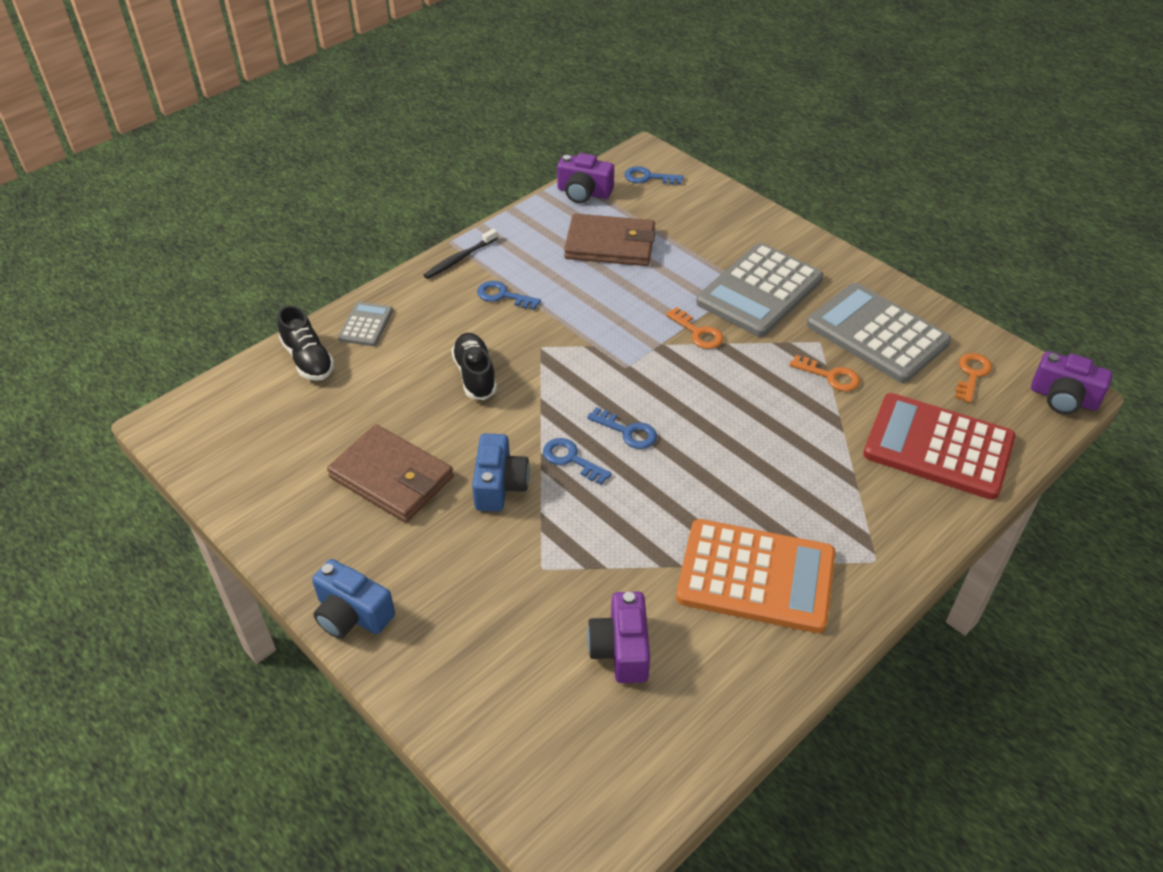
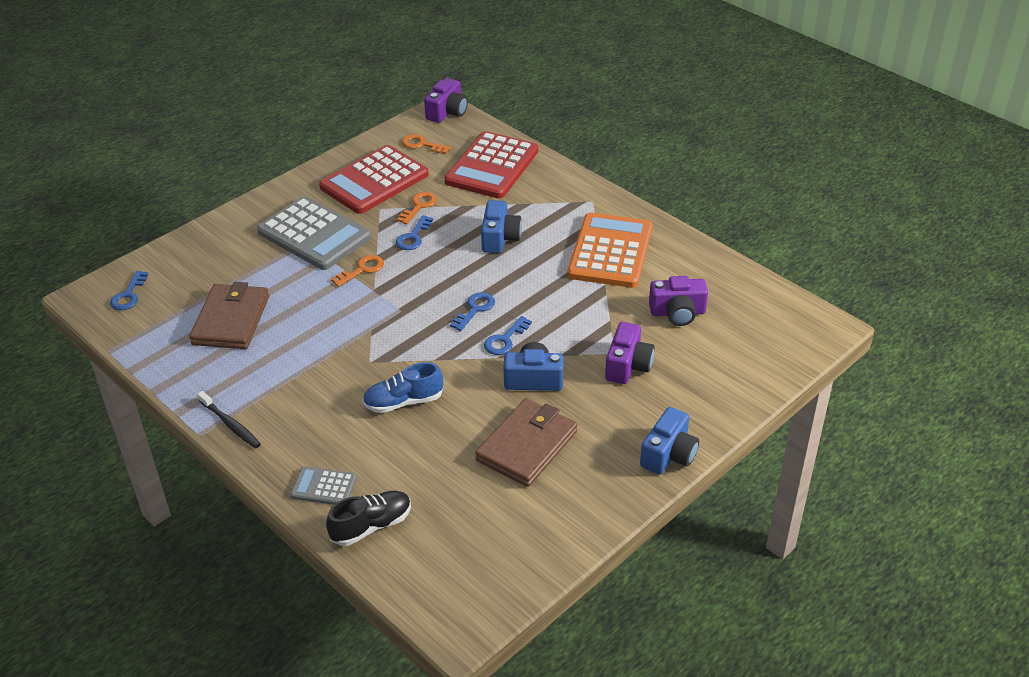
camera: 90 degrees left, 5 degrees down
(475, 375) = (403, 402): black shoe -> blue shoe
(503, 296) = (294, 389): blue key -> blue key (413, 237)
(584, 192) = (141, 339): purple camera -> purple camera (628, 365)
(773, 455) = (500, 238): none -> blue camera
(877, 334) = (374, 181): grey calculator -> red calculator

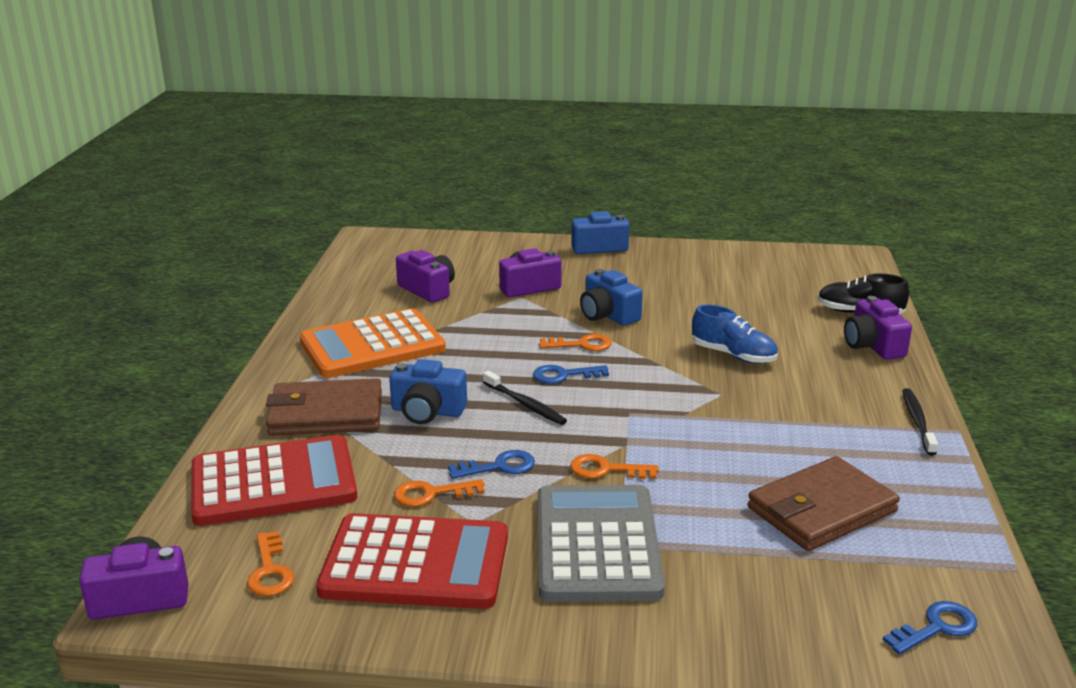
camera: 130 degrees left, 15 degrees down
(323, 487) = (873, 345): grey calculator -> purple camera
(461, 276) = (525, 404): none -> black toothbrush
(500, 238) = (427, 411): blue camera -> blue camera turned 135 degrees counterclockwise
(505, 340) = (581, 344): blue key -> orange key
(527, 446) = (681, 291): brown wallet -> brown wallet (326, 413)

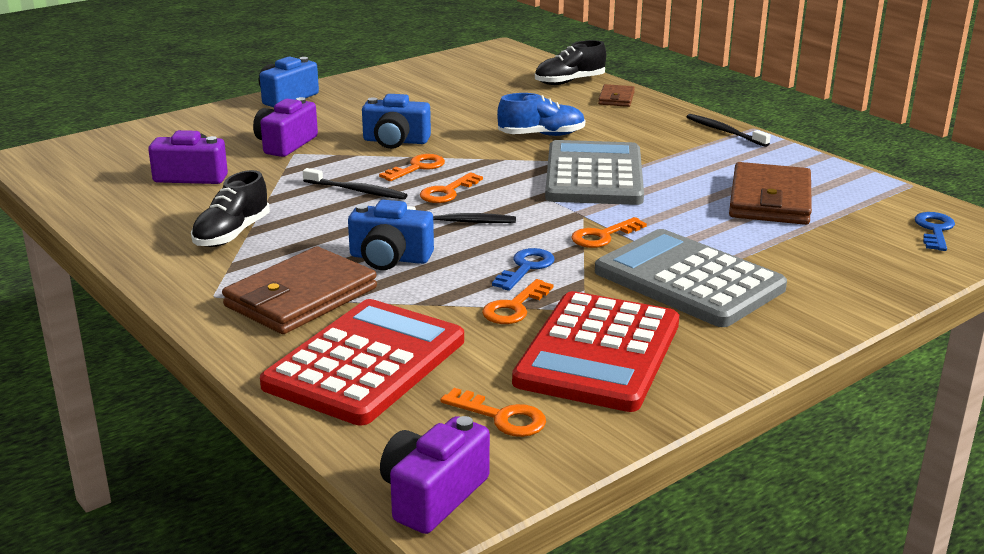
camera: 45 degrees left, 0 degrees up
(372, 346) = (232, 234): orange calculator -> black shoe
(415, 563) = (598, 353): red calculator -> red calculator turned 150 degrees clockwise
(427, 411) = (389, 258): blue camera -> blue camera turned 45 degrees clockwise
(505, 346) = (357, 191): none -> black toothbrush
(564, 375) = (447, 192): blue key -> orange key
(705, 412) = (594, 175): none -> grey calculator
(873, 345) = (616, 98): purple camera -> brown wallet

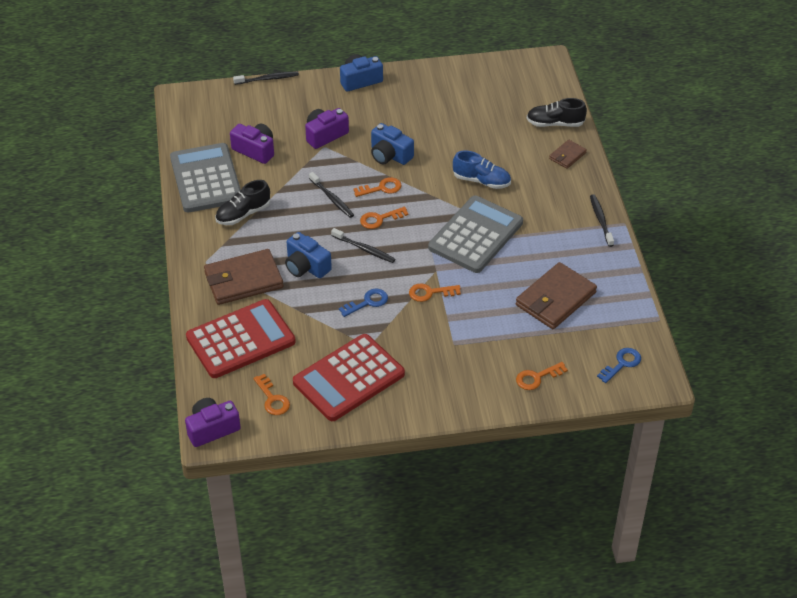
camera: 30 degrees right, 20 degrees up
(152, 119) = (268, 79): none -> black toothbrush
(514, 307) = (337, 330): orange key -> orange key (537, 377)
(688, 280) = (441, 346): grey calculator -> grey calculator (206, 179)

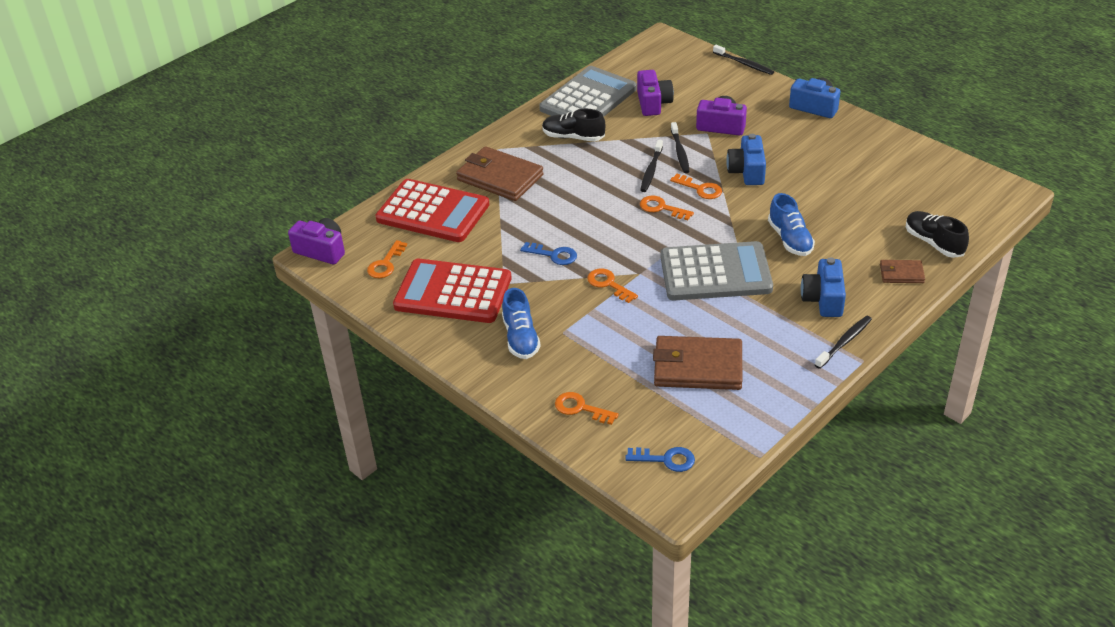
camera: 55 degrees right, 5 degrees down
(306, 266) = (554, 200): blue camera -> blue camera (823, 299)
(364, 249) = (614, 219): black toothbrush -> black toothbrush (680, 152)
(437, 369) = (520, 338): none -> blue shoe

